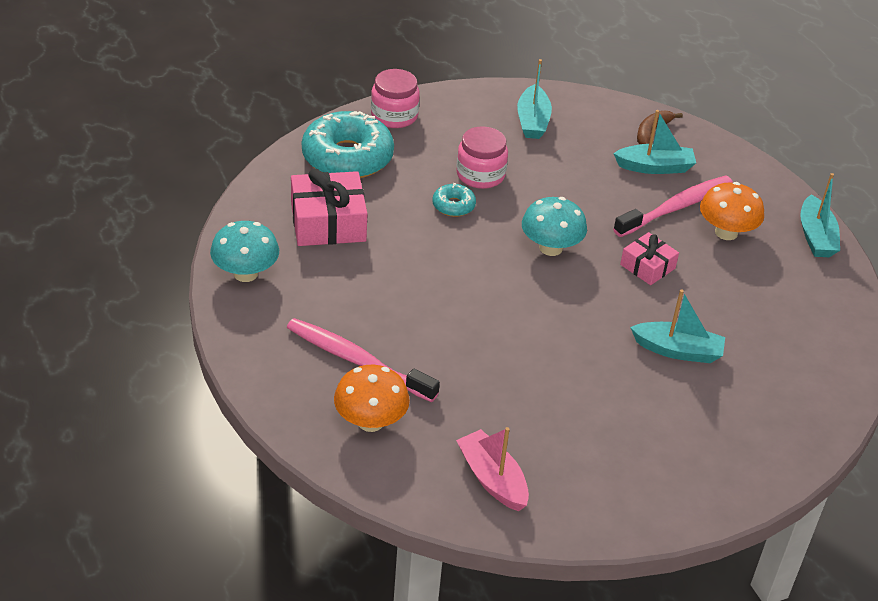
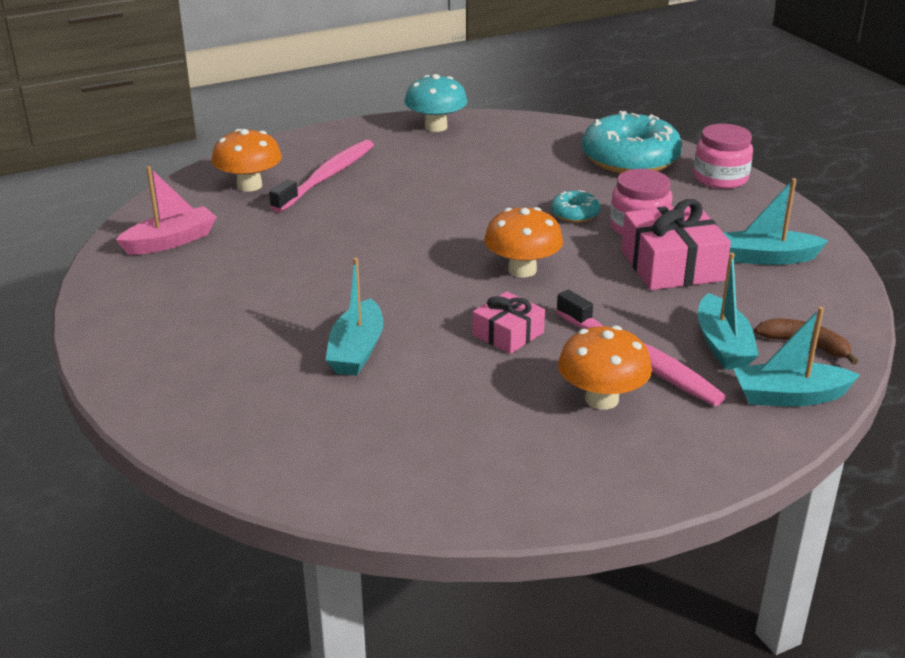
camera: 90 degrees right, 10 degrees down
(328, 222) = (521, 155): pink gift -> pink gift (672, 265)
(550, 248) = (522, 270): turquoise mushroom -> orange mushroom
(815, 237) = (625, 486): turquoise boat -> turquoise boat (789, 396)

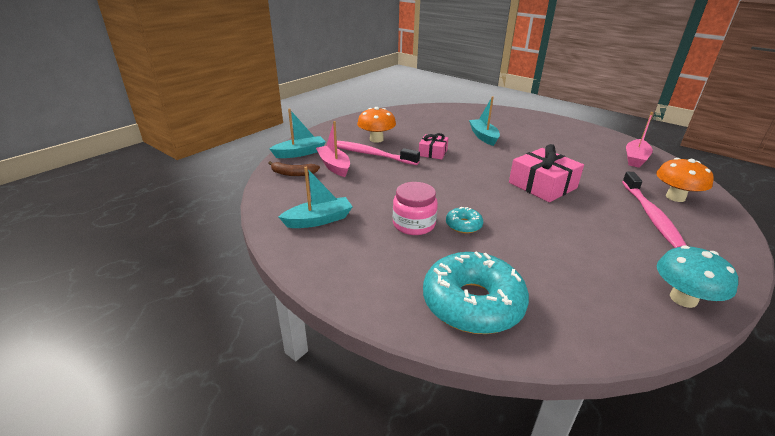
camera: 155 degrees right, 0 degrees up
(522, 270) = (456, 181): orange mushroom -> none
(672, 265) = (377, 201): pink gift -> pink gift (542, 185)
(720, 178) = (377, 298): pink jar -> none
(723, 345) = (334, 166): turquoise boat -> pink boat

